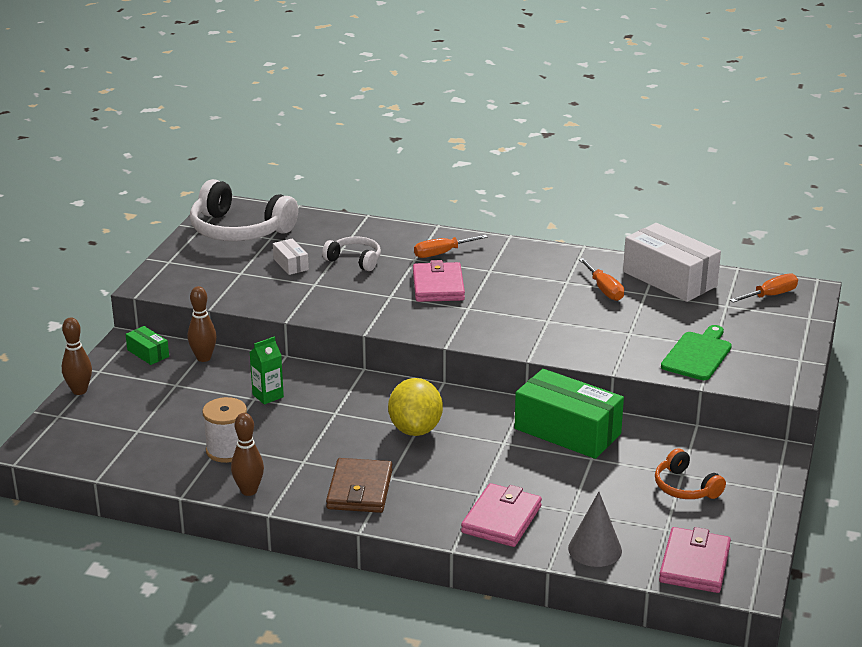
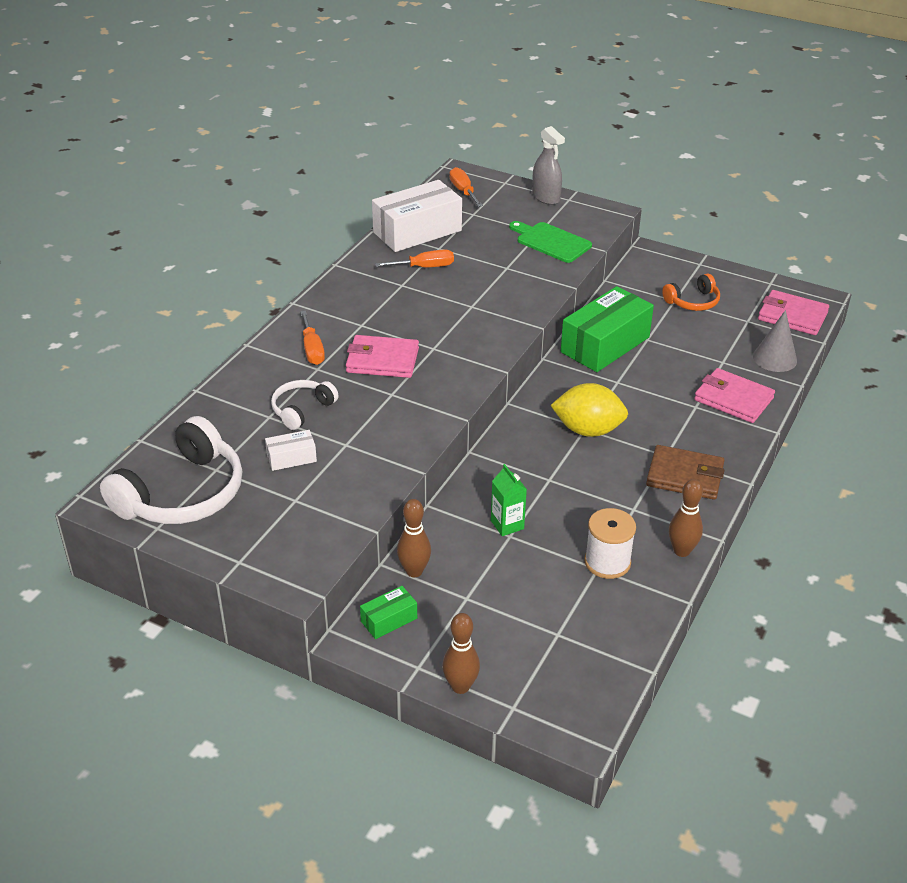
camera: 80 degrees left, 10 degrees up
(794, 345) = (546, 197): none -> grey spray bottle

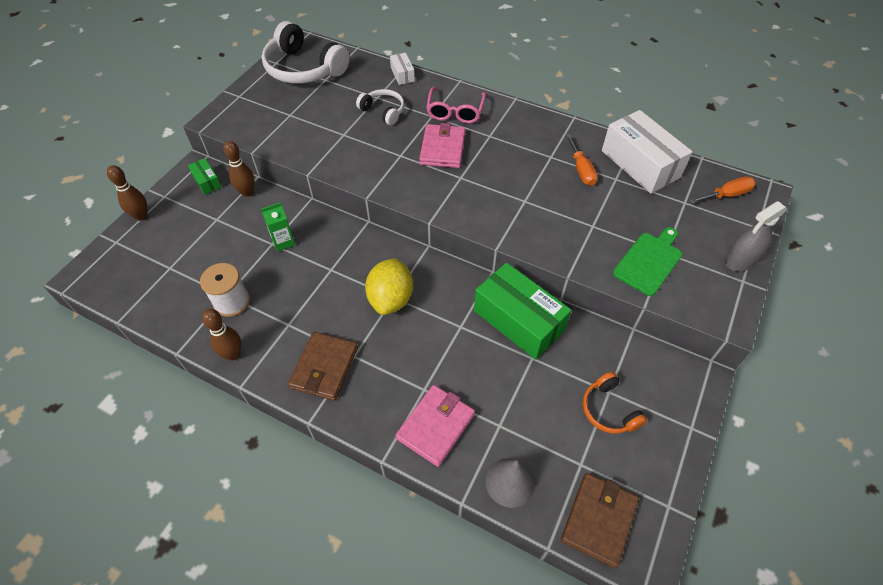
camera: 90 degrees right, 15 degrees up
(291, 458) = (331, 110): white box -> white box (402, 74)
(312, 349) = (455, 112): orange screwdriver -> pink glasses
(792, 316) = (598, 520): pink wallet -> brown wallet

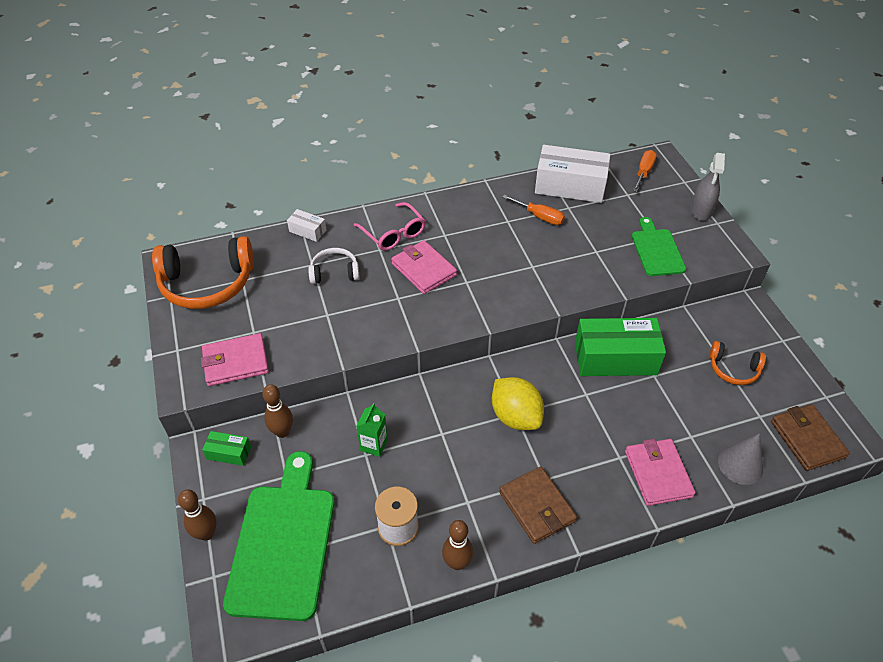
camera: 45 degrees left, 5 degrees down
(166, 255) = (283, 543): none -> green cutting board
(257, 125) = (236, 362): none -> pink wallet
(304, 68) = (207, 283): white headphones -> orange headphones

